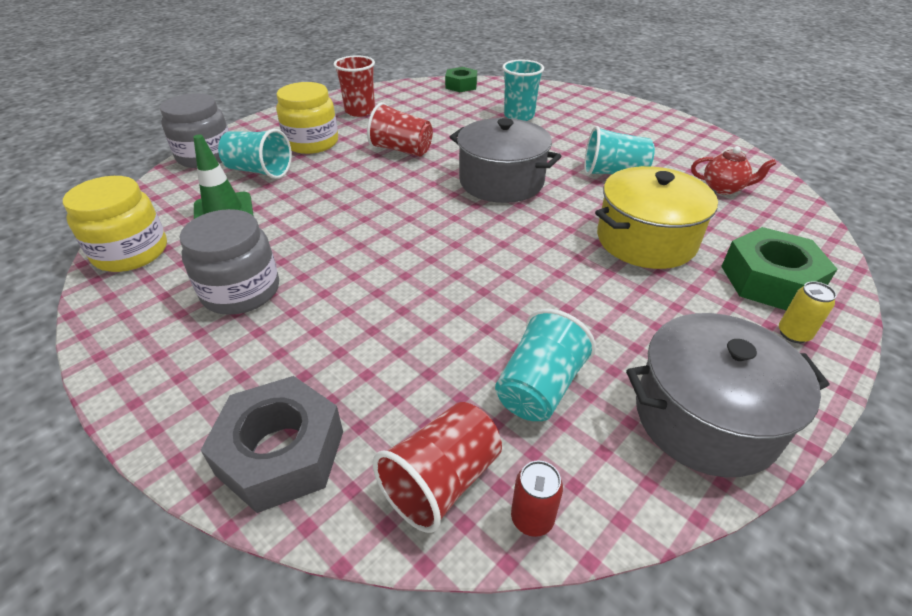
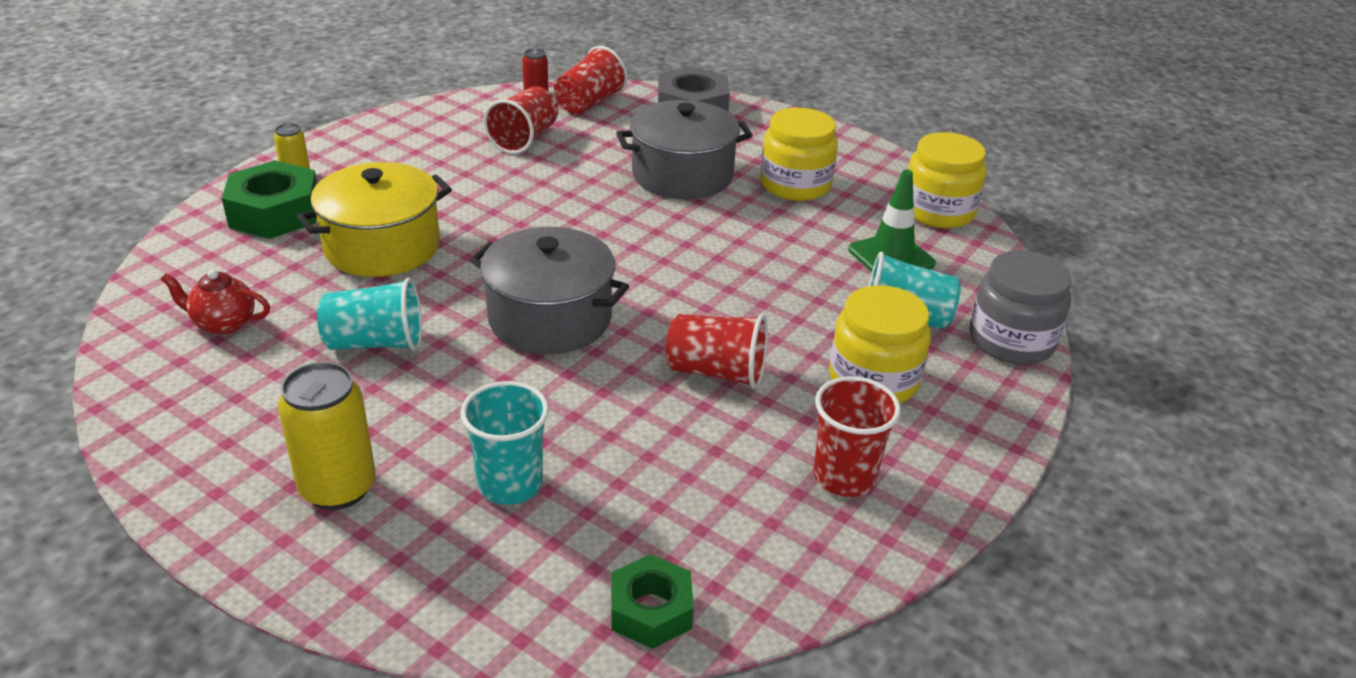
camera: 170 degrees right, 5 degrees down
(241, 291) = (795, 185): grey jar -> yellow jar
(539, 387) = (524, 139): turquoise cup -> red cup
(600, 118) = (338, 488): none -> yellow can
(705, 417) = (409, 130): grey pot -> grey pot (682, 175)

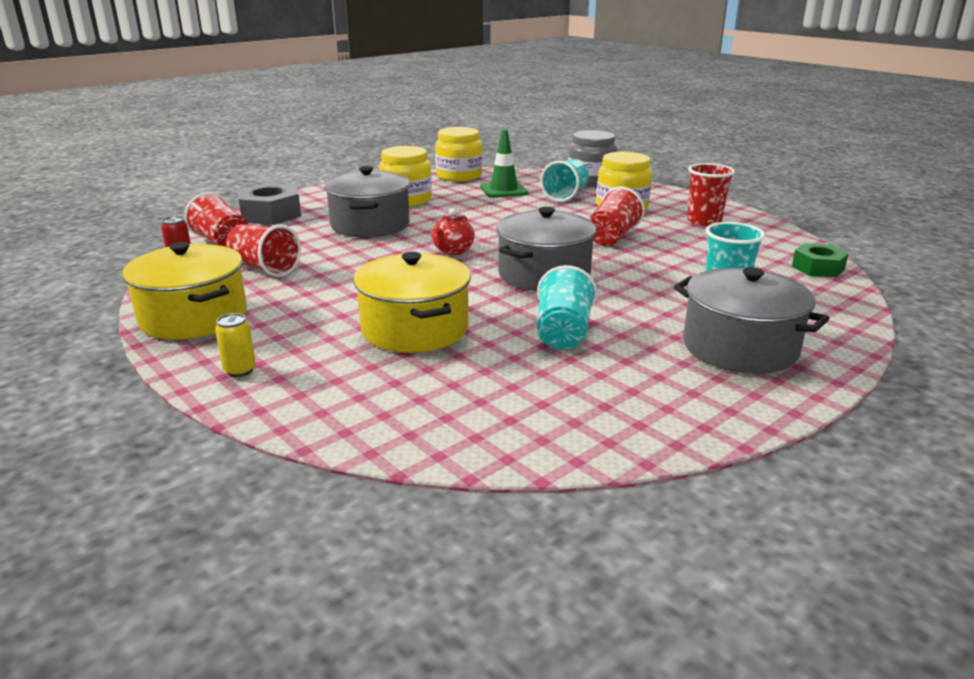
camera: 75 degrees left, 10 degrees down
(224, 323) = (517, 401): red teapot -> red teapot (452, 251)
(275, 213) = (317, 380): green nut -> none
(338, 488) = (740, 347): yellow can -> grey pot
(401, 131) = (193, 317): none -> yellow pot

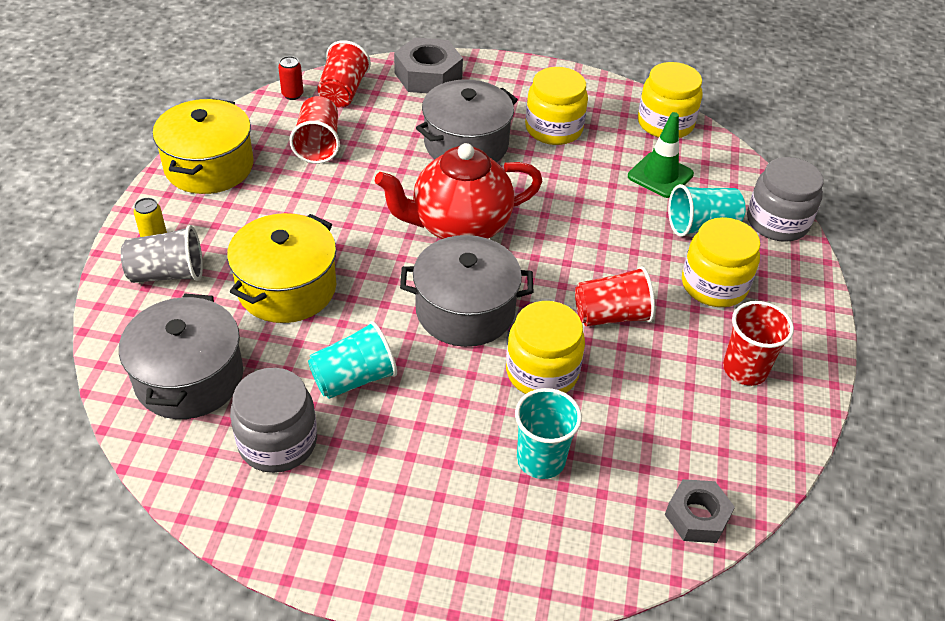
camera: 50 degrees right, 20 degrees up
(301, 377) = (167, 274): none -> grey cup
(452, 251) = (459, 226): red teapot -> red teapot, size x2.15
(599, 386) = (277, 442): none -> grey jar
(639, 270) = (542, 372): none -> yellow jar
(740, 347) = (425, 511): grey pot -> grey pot (189, 378)
(818, 268) = (697, 516): green nut -> grey nut

